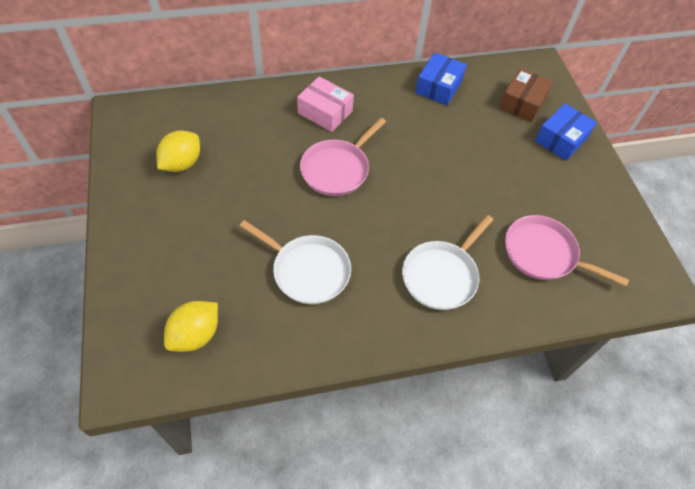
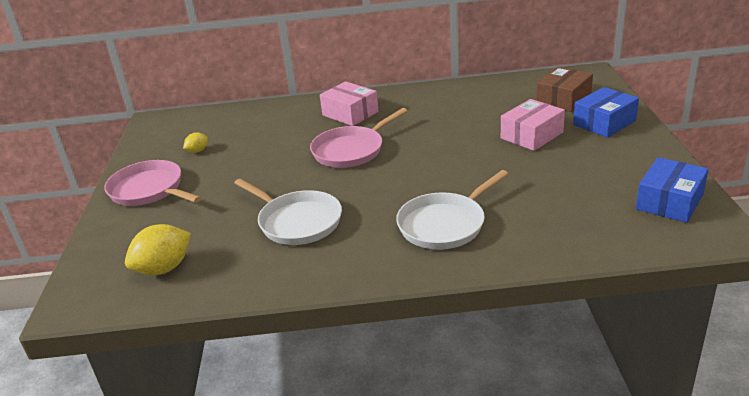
camera: 15 degrees right, 25 degrees down
(182, 163) = (197, 151): yellow lemon -> yellow lemon, size x0.52
(438, 87) = (473, 92): blue box -> blue box (669, 201)
(500, 154) = (531, 135): none -> pink box
(543, 254) = (569, 207): pink pan -> pink pan (149, 190)

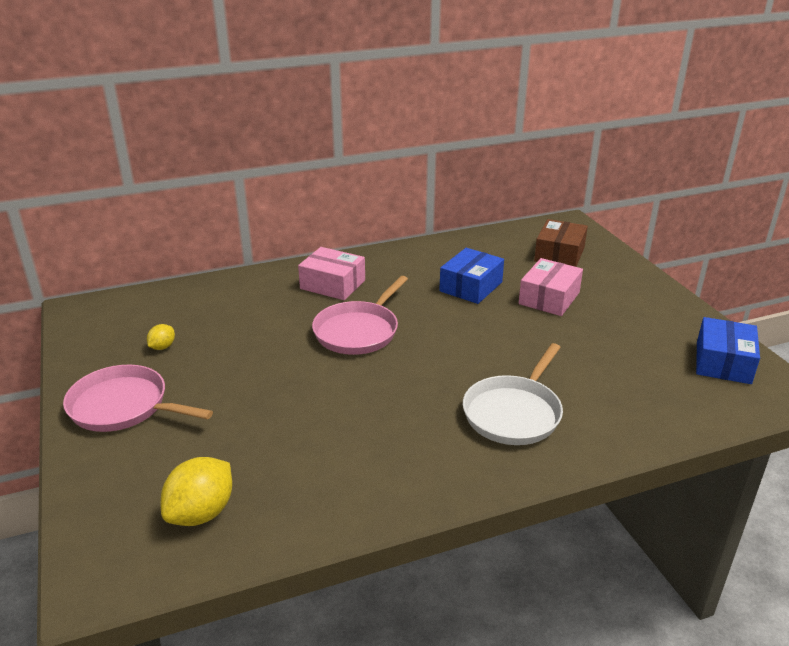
camera: 20 degrees left, 0 degrees up
(297, 222) = (342, 429): white pan -> none
(604, 123) = (614, 279): blue box -> blue box (471, 287)

